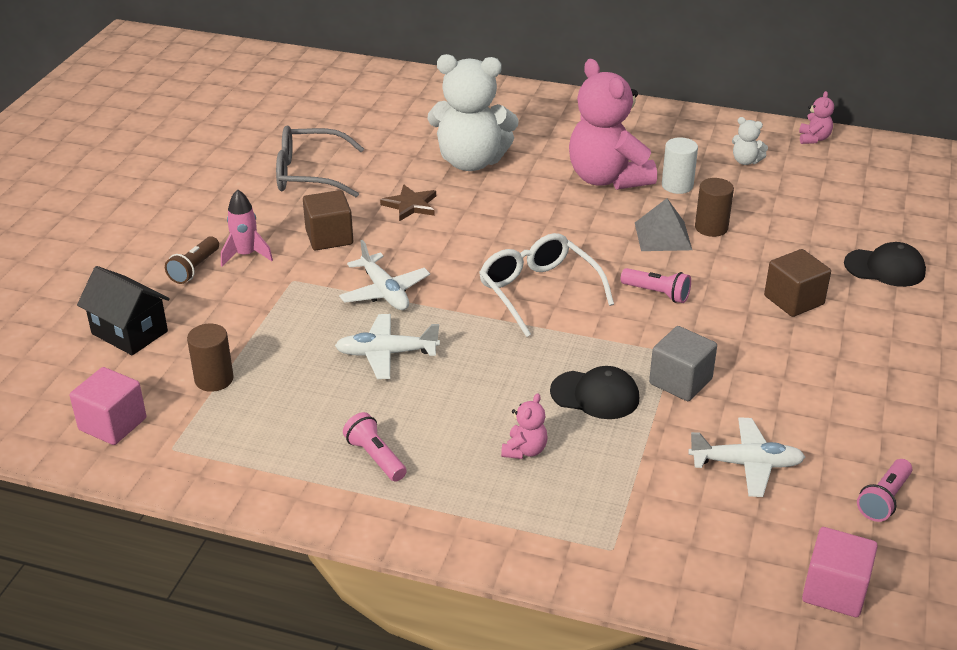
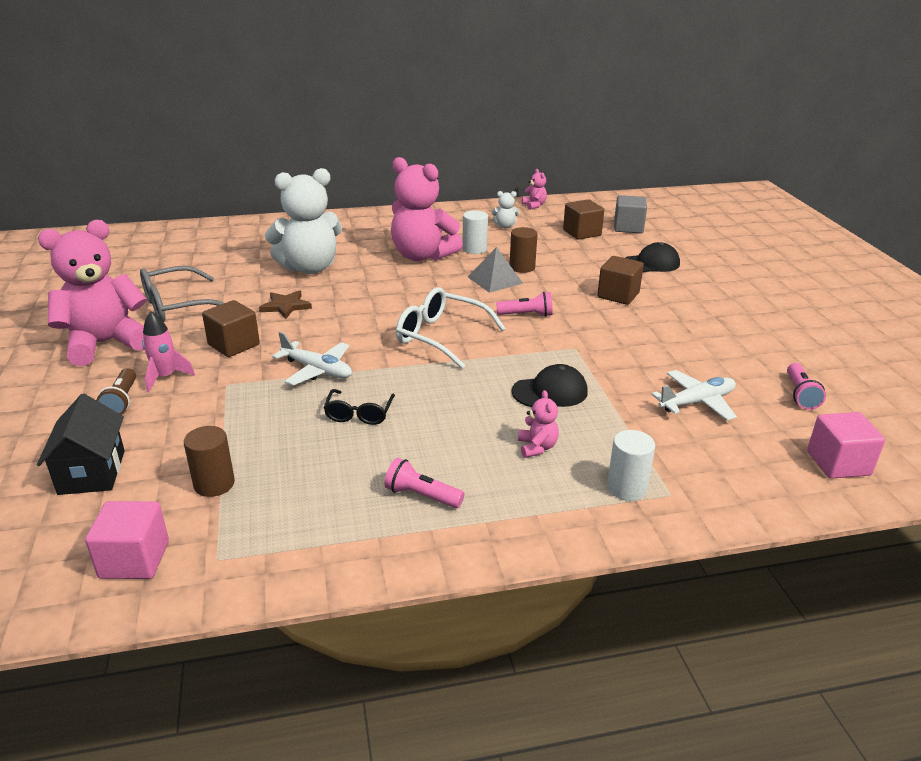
camera: 30 degrees left, 5 degrees down
(129, 332) = (92, 472): black house -> black house turned 75 degrees clockwise
(219, 200) = (105, 343): none -> pink teddy bear
(386, 354) = (359, 414): white plane -> black glasses
(573, 525) = (626, 488): none -> white cylinder
(680, 381) = (599, 364): grey cube -> grey cube (628, 227)
(836, 197) = (582, 233): none -> brown cube

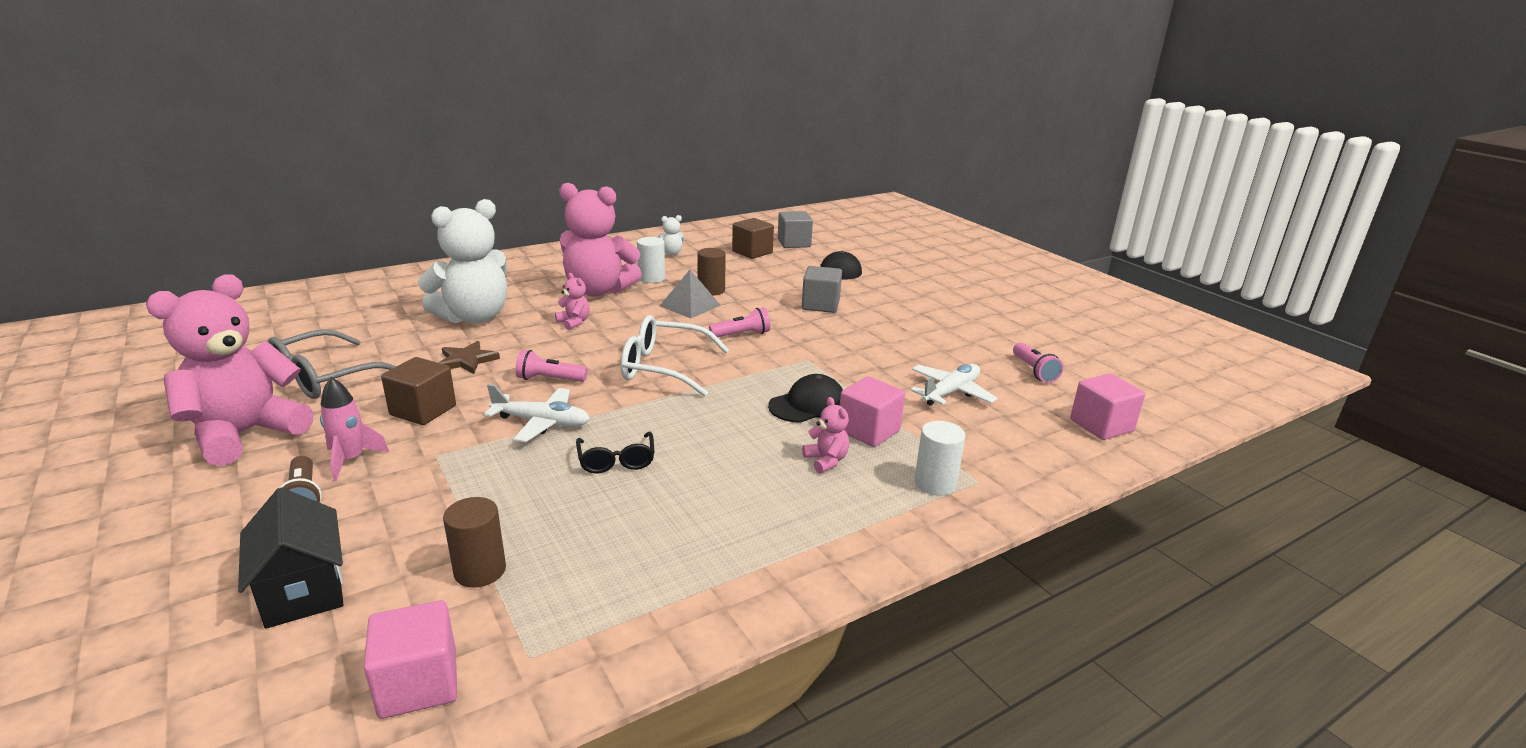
camera: 20 degrees left, 5 degrees down
(421, 496) = (734, 533): pink flashlight -> pink flashlight (549, 379)
(534, 205) = (690, 231): pink teddy bear -> pink teddy bear (574, 322)
(593, 426) = (868, 431): none -> pink cube
(618, 295) = (820, 305): brown cube -> grey cube

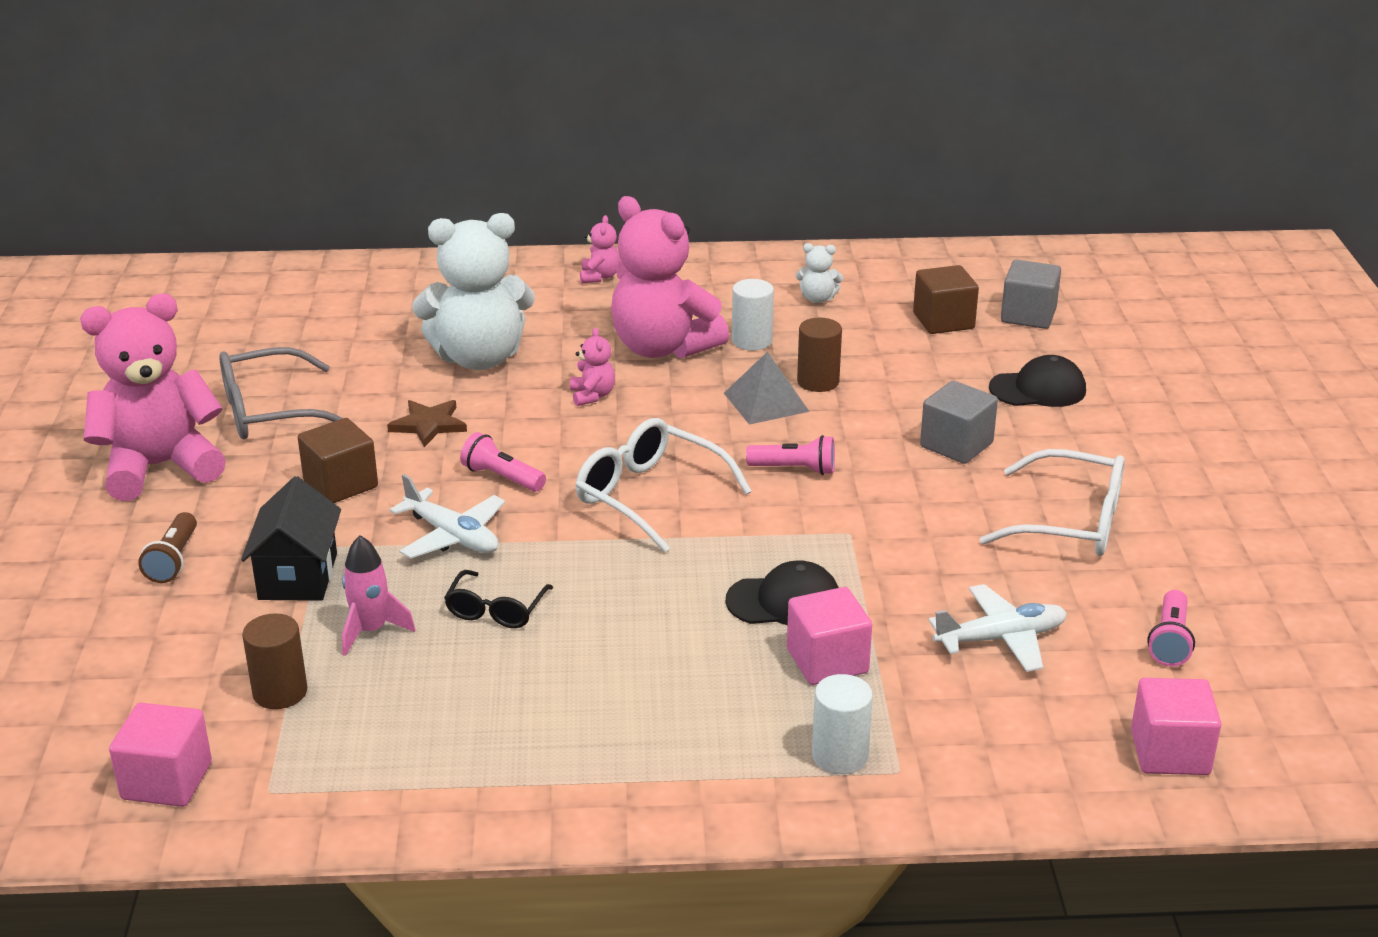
camera: 30 degrees right, 5 degrees up
(303, 590) = (125, 660): black house -> black house (298, 576)
(351, 460) = (237, 528): pink rocket -> pink rocket (371, 631)
(826, 461) = (734, 684): pink teddy bear -> pink teddy bear (599, 277)
(920, 328) = (1071, 522): none -> white glasses

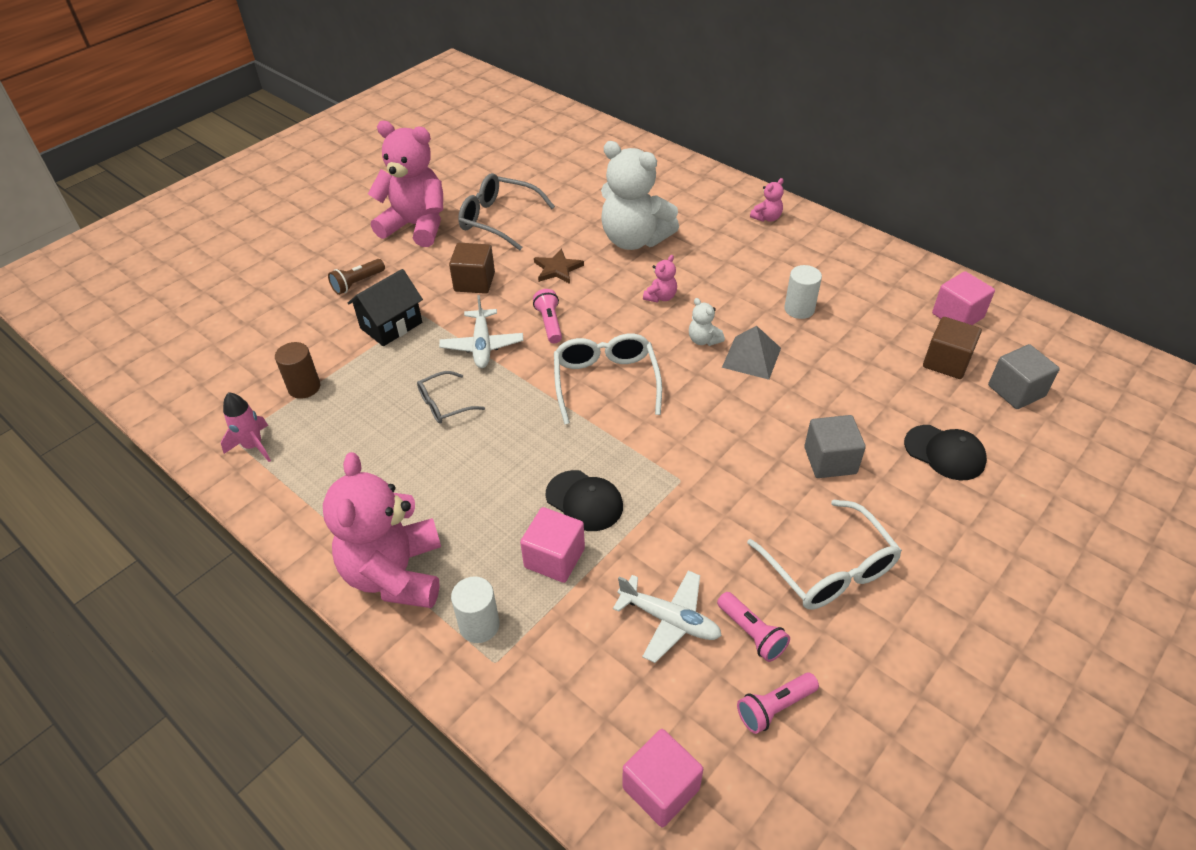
camera: 45 degrees right, 15 degrees up
(167, 781) = (210, 404): pink cube -> pink cube (957, 316)
(371, 631) = (379, 378): pink rocket -> pink rocket (253, 446)
(496, 610) = (444, 404): black glasses -> grey glasses
(662, 348) = (740, 286): pink teddy bear -> pink teddy bear (395, 574)
(794, 469) = (707, 415): pink flashlight -> pink flashlight (751, 633)
(817, 299) = (881, 300): white teddy bear -> white teddy bear (703, 340)
(818, 382) = (802, 361): brown cylinder -> none

